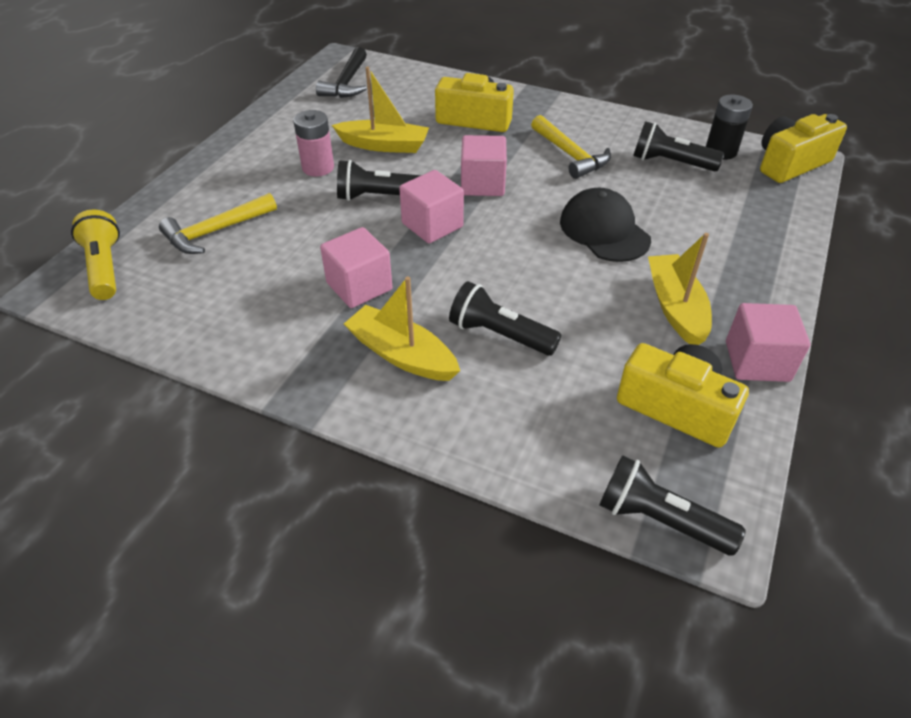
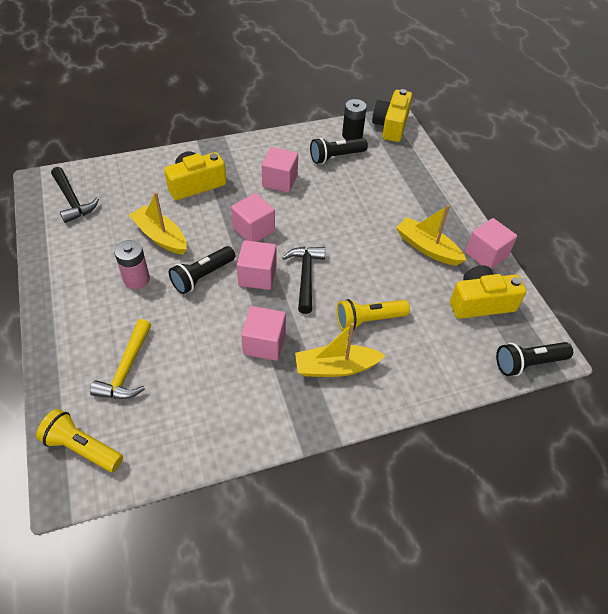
camera: 45 degrees left, 5 degrees up
(384, 145) = (160, 236): yellow boat -> yellow boat turned 105 degrees counterclockwise
(483, 253) = (305, 276): none -> black hammer
(499, 334) = (368, 320): black flashlight -> yellow flashlight
(570, 155) = (280, 181): yellow hammer -> pink cube
(604, 230) = (349, 222): black cap -> none

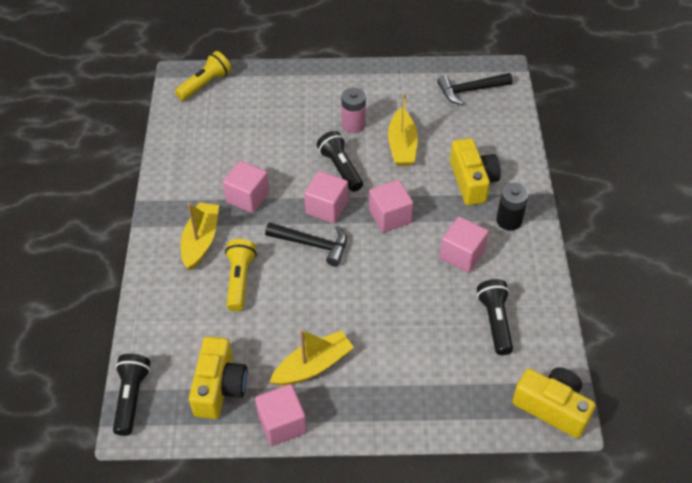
camera: 110 degrees right, 0 degrees up
(127, 369) = (260, 111): yellow hammer -> none
(160, 236) = (402, 146): yellow boat -> yellow boat turned 120 degrees clockwise
(352, 135) = (537, 352): black battery -> black battery (509, 220)

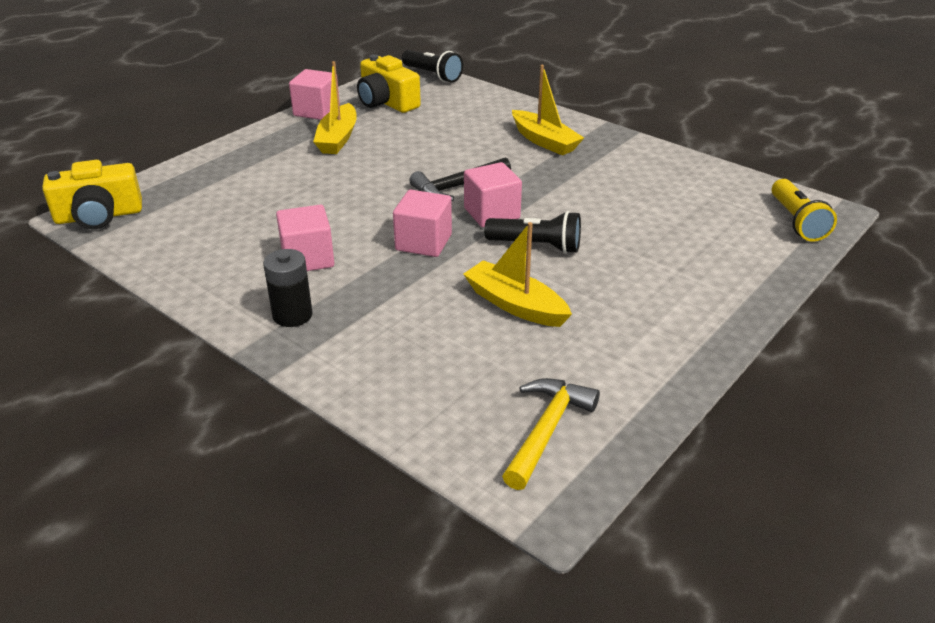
camera: 130 degrees right, 15 degrees down
(240, 280) = (472, 142): yellow flashlight -> none
(248, 197) = (568, 180): pink cube -> none
(353, 125) = (599, 288): pink battery -> none
(470, 90) = (547, 430): black hammer -> yellow hammer
(472, 181) = (384, 324): yellow camera -> none
(495, 321) = (213, 234): black flashlight -> none

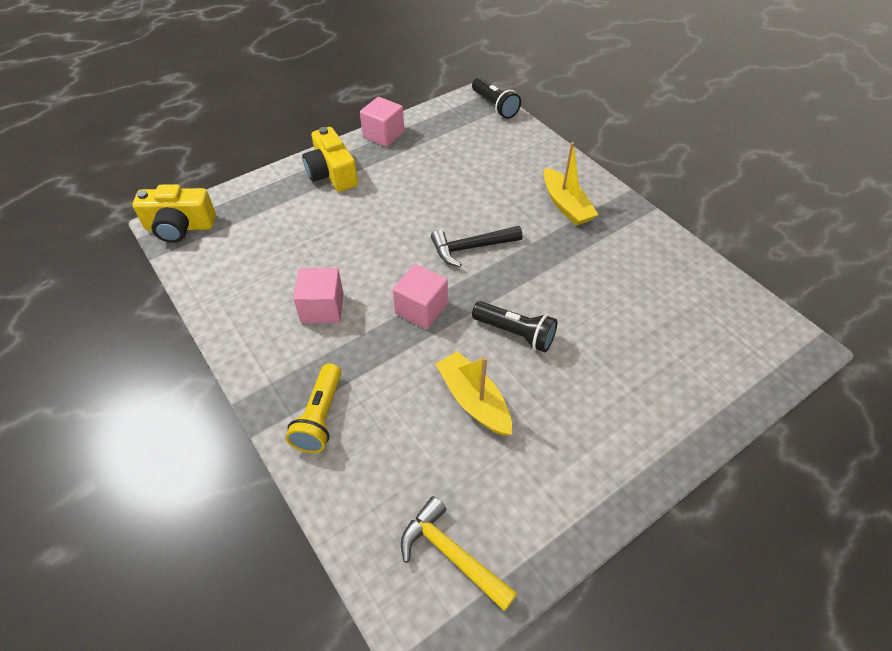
camera: 15 degrees right, 15 degrees up
(292, 315) = (290, 370): black battery -> none
(338, 138) = (390, 171): yellow boat -> none
(386, 102) = (445, 133): yellow camera -> yellow camera (332, 174)
(491, 213) = (490, 286): pink cube -> none
(547, 430) = (451, 554): yellow hammer -> yellow hammer turned 90 degrees counterclockwise
(796, 222) = (766, 353): yellow flashlight -> yellow flashlight (320, 417)

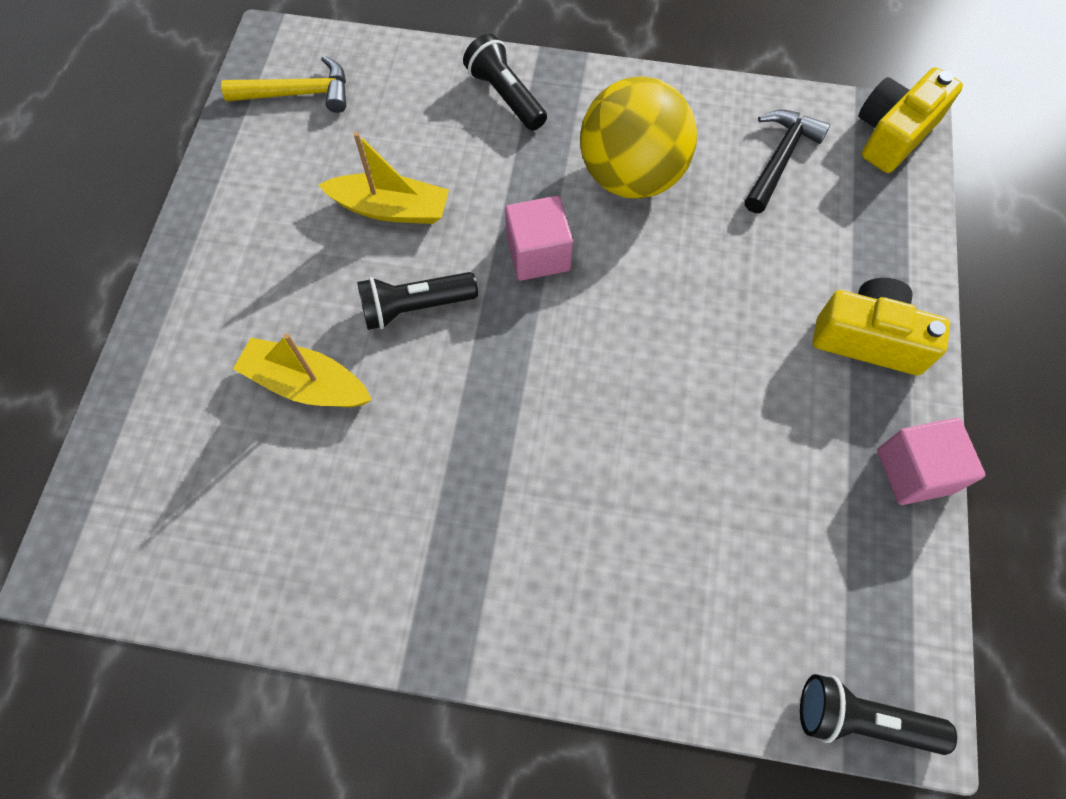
camera: 135 degrees right, 15 degrees up
(320, 417) = (505, 96): yellow flashlight -> black flashlight
(322, 308) = (631, 176): pink cube -> yellow ball
(470, 248) = (573, 376): black hammer -> black hammer (780, 159)
(566, 205) = (529, 564): yellow boat -> yellow boat (306, 384)

